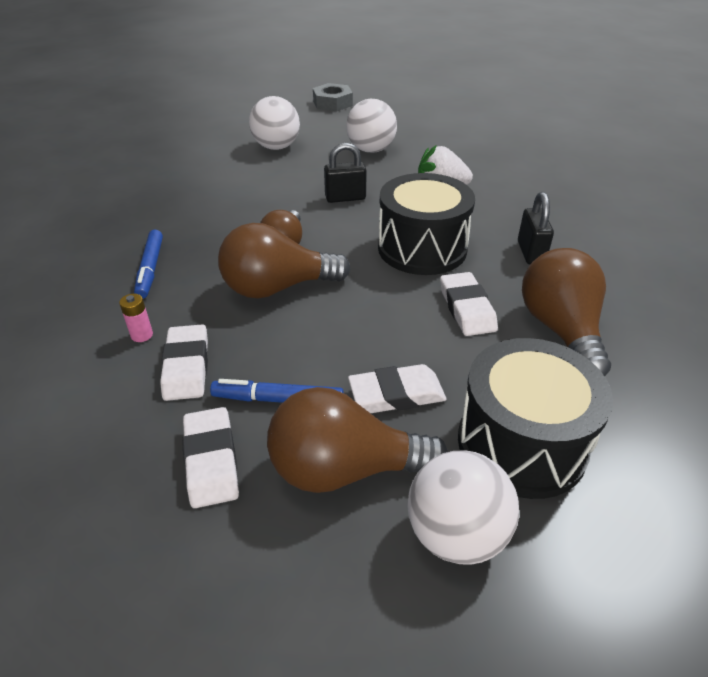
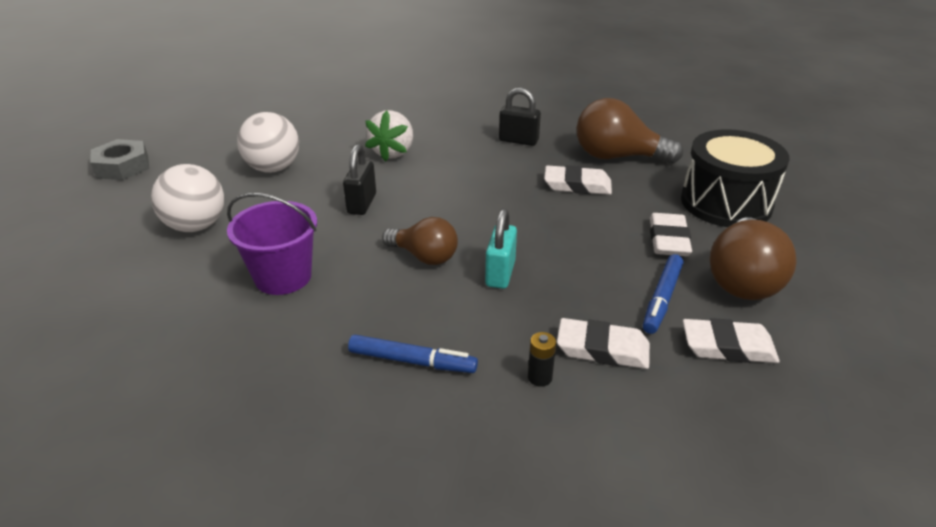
camera: 70 degrees left, 5 degrees down
(142, 335) = (539, 377): pink battery -> black battery
(231, 193) = (283, 277): none -> purple bucket
(277, 288) = (500, 273): brown light bulb -> turquoise padlock
(422, 248) = (482, 184): black drum -> none
(456, 534) = (800, 247): white ball -> none

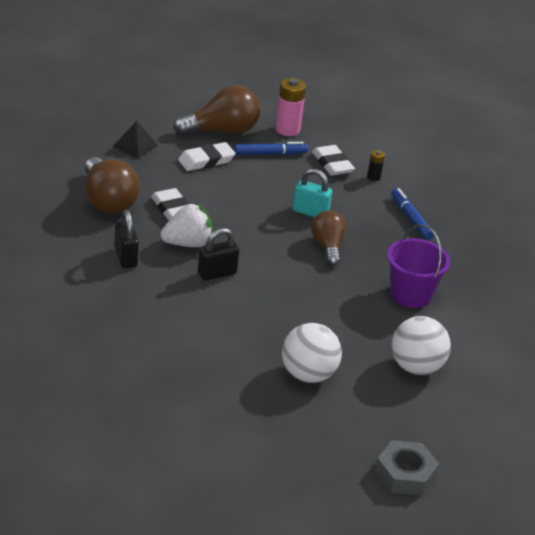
camera: 130 degrees left, 0 degrees up
(362, 204) = (302, 300): black padlock -> black padlock (217, 273)
(393, 152) = (214, 318): white strawberry -> white strawberry (187, 243)
(500, 273) = (310, 212): turquoise padlock -> turquoise padlock turned 45 degrees clockwise
(726, 203) = (135, 146): black drum -> black pyramid
(728, 347) = (287, 129): white eraser -> pink battery

